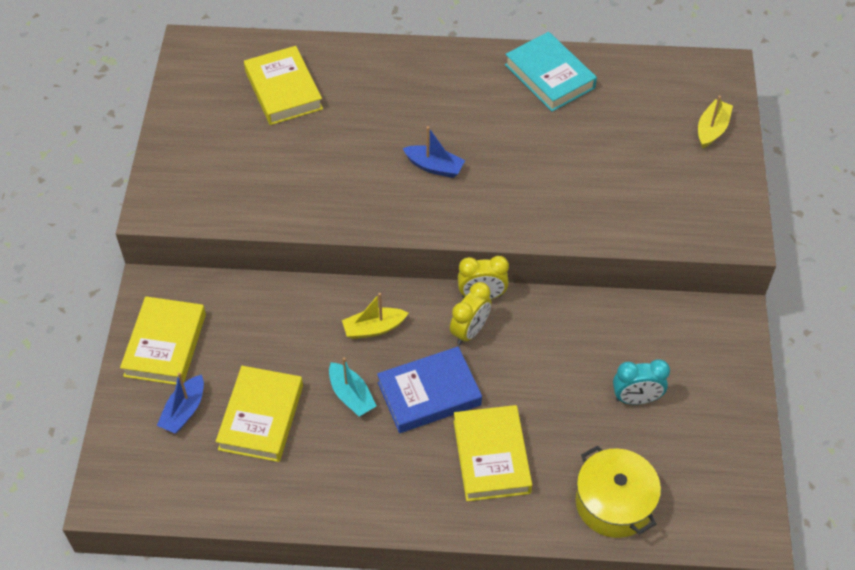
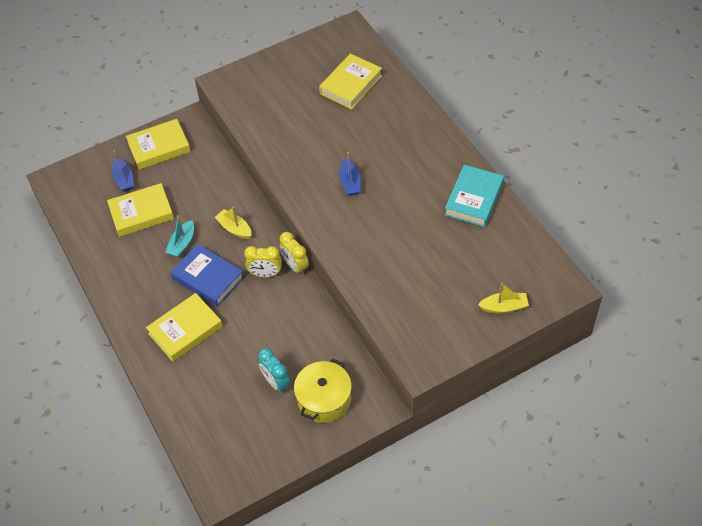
camera: 60 degrees right, 0 degrees up
(184, 411) = (124, 179): blue boat -> blue boat turned 105 degrees counterclockwise
(614, 503) = (193, 407): yellow pot -> yellow pot (324, 399)

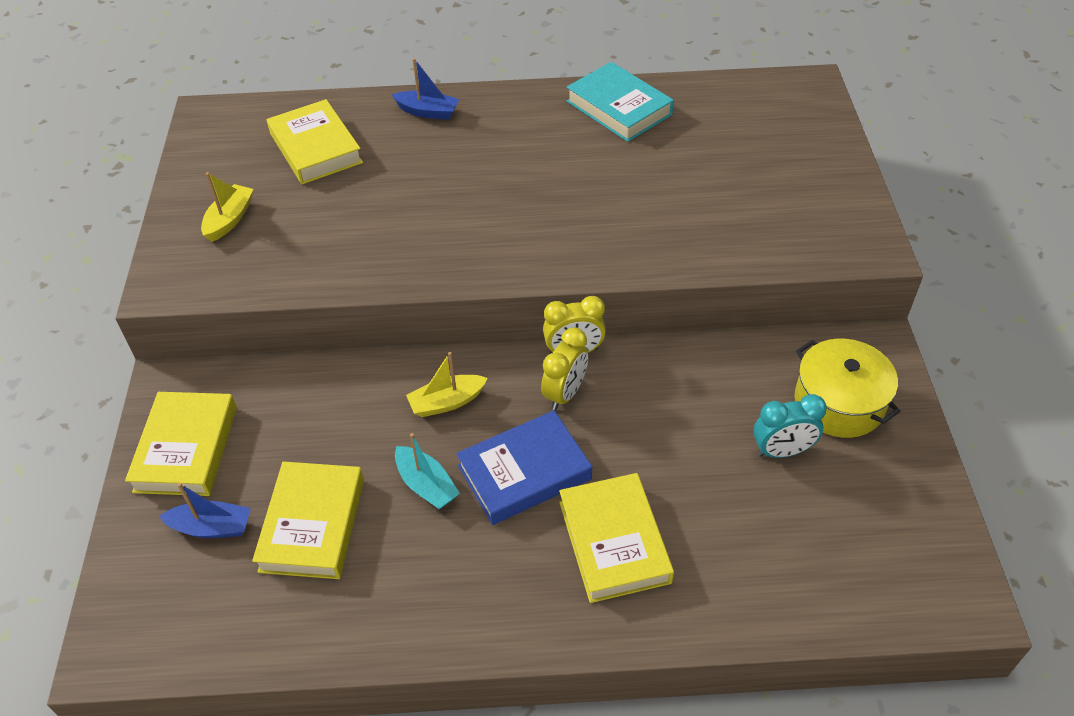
camera: 65 degrees left, 5 degrees down
(350, 183) = (500, 209): blue boat -> blue boat (428, 112)
(504, 307) = (812, 143): yellow boat -> yellow boat (230, 219)

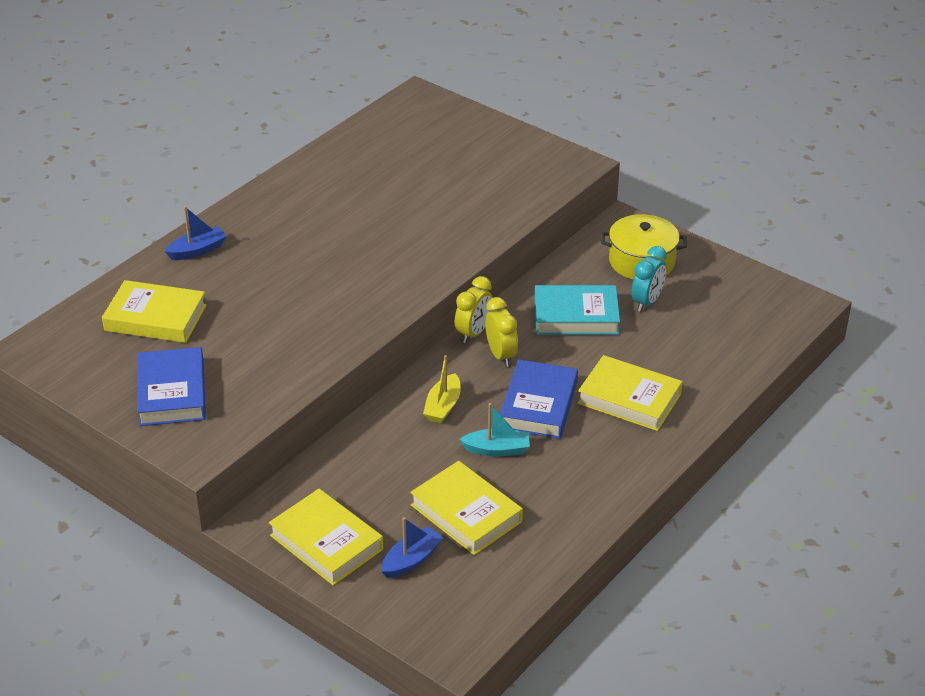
camera: 50 degrees left, 10 degrees down
(230, 219) = (172, 392): yellow boat -> blue book
(619, 108) = (323, 174): turquoise book -> turquoise book (576, 316)

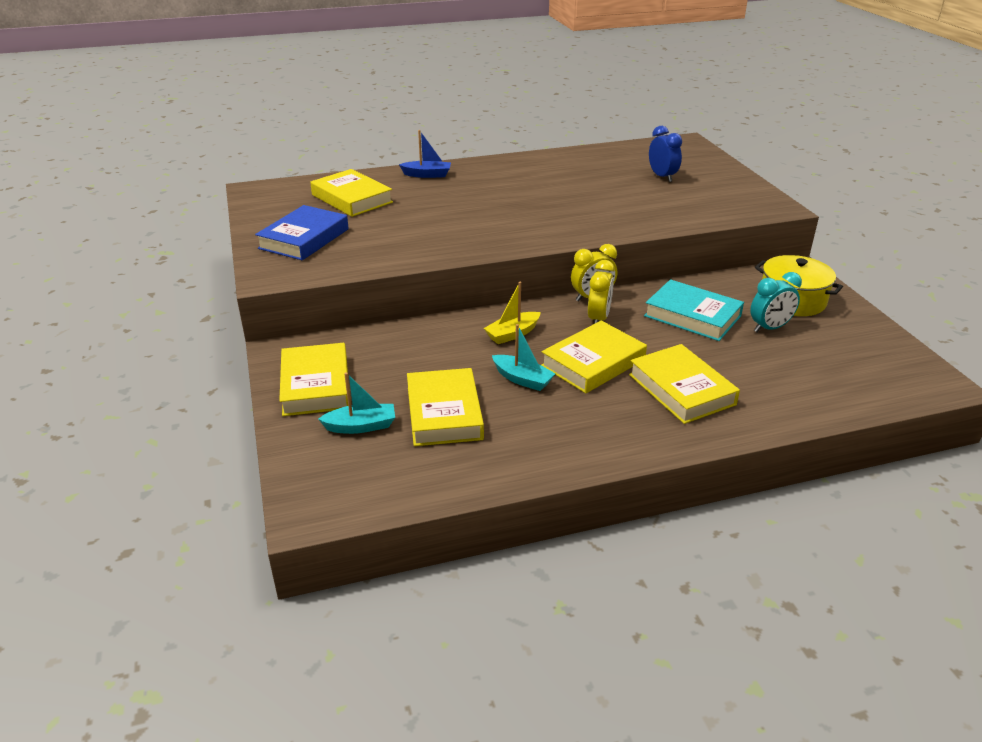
camera: 35 degrees right, 5 degrees down
(411, 560) = (361, 426): blue boat -> turquoise boat
(440, 160) = (662, 177): none -> blue clock
(538, 405) = (593, 363): blue book -> yellow book

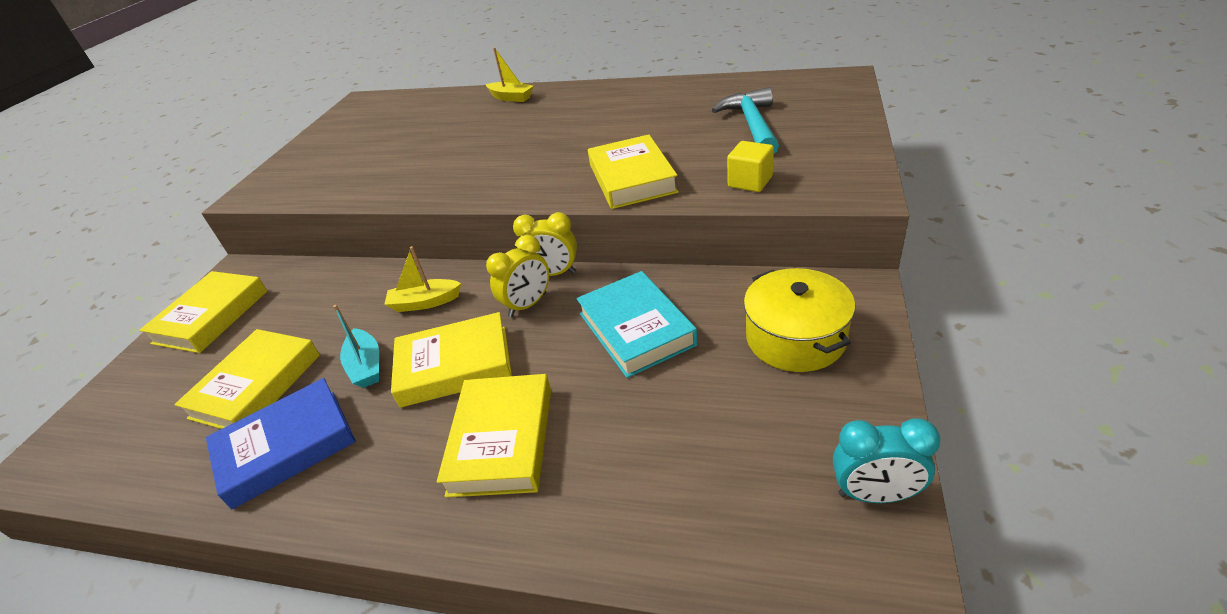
camera: 35 degrees right, 5 degrees up
(304, 239) = (325, 157): blue book -> blue book (286, 447)
(352, 198) = (416, 118): yellow book -> yellow book (632, 178)
(361, 426) = (183, 377): turquoise boat -> none
(427, 175) = (511, 98): blue boat -> yellow boat
(662, 177) = (752, 125): blue clock -> turquoise hammer
(706, 211) = (750, 182): none -> yellow cube
(769, 328) = (715, 376): turquoise clock -> turquoise clock (875, 494)

